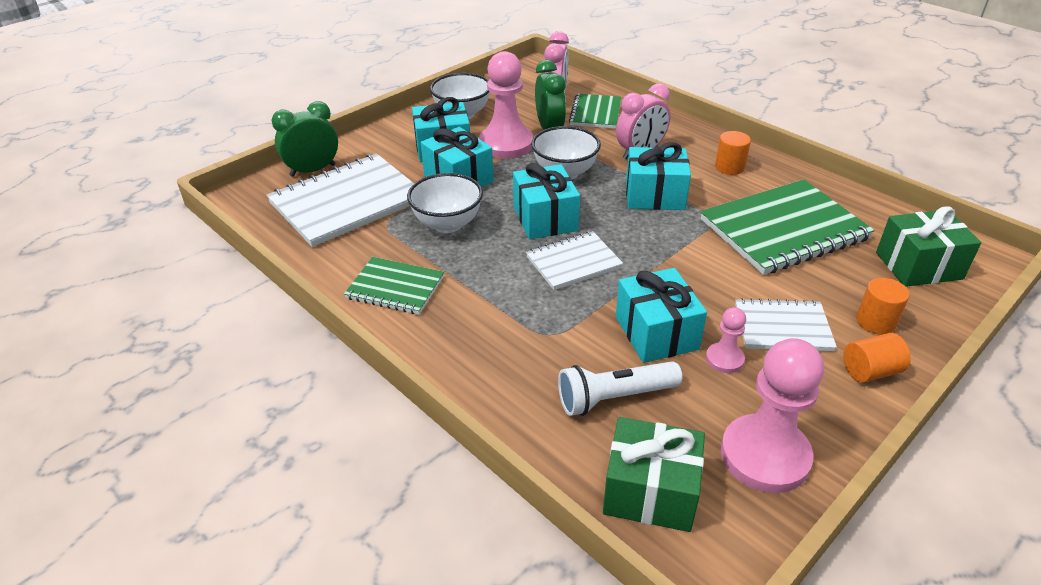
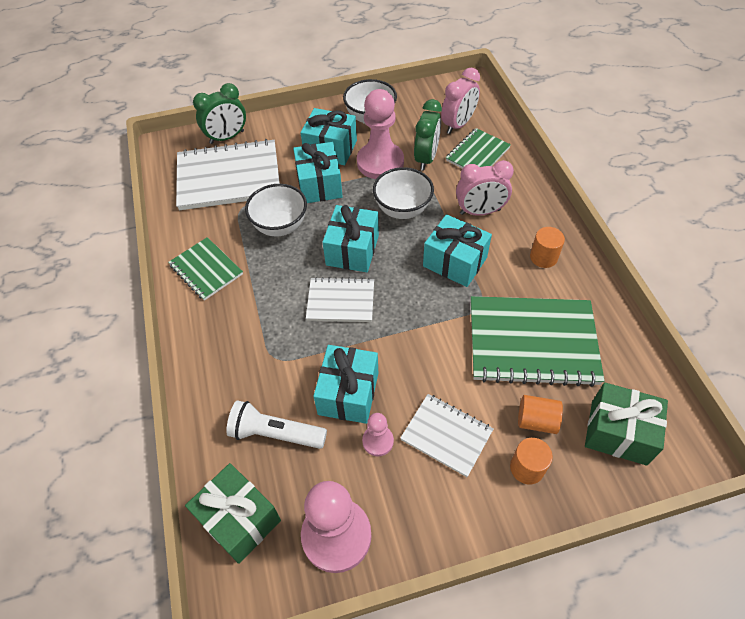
camera: 30 degrees right, 15 degrees up
(313, 170) = (227, 137): green clock -> green clock turned 150 degrees clockwise
(870, 371) = (479, 509): orange cylinder -> orange cylinder (536, 421)

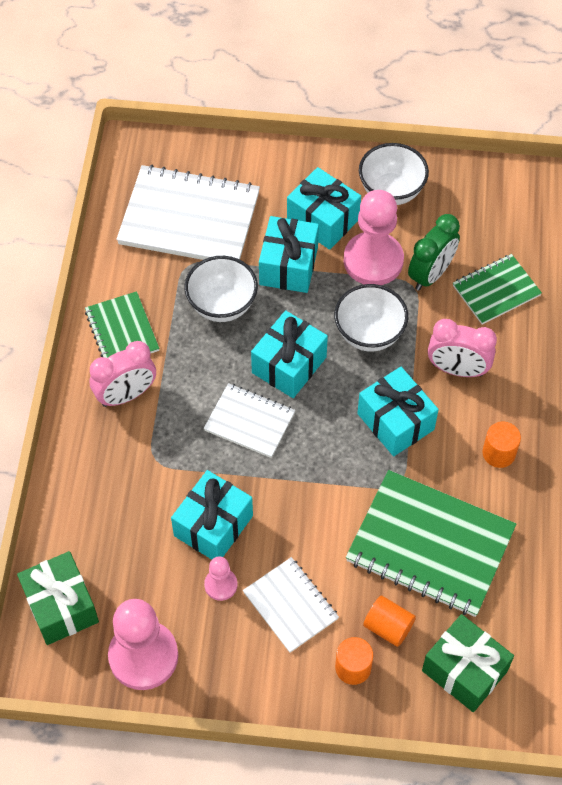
camera: 20 degrees right, 5 degrees up
(227, 137) = (207, 160): green clock -> none
(275, 433) = (125, 538): white flashlight -> none
(458, 125) = (494, 239): pink clock -> pink clock (126, 395)

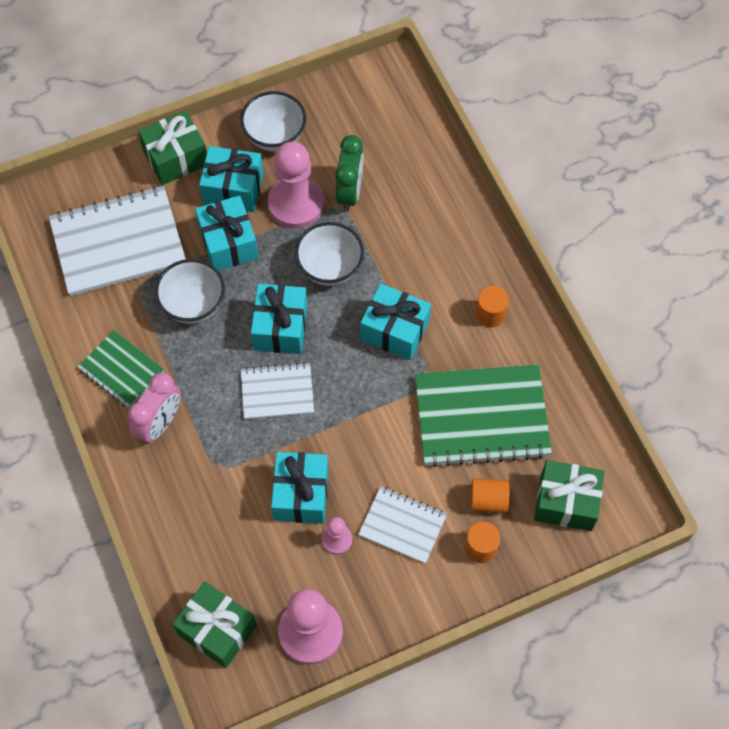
camera: 30 degrees left, 5 degrees up
(288, 168) = (176, 158): none -> green gift
(457, 369) = (418, 262): pink clock -> none
(496, 290) = (409, 180): green notebook -> none

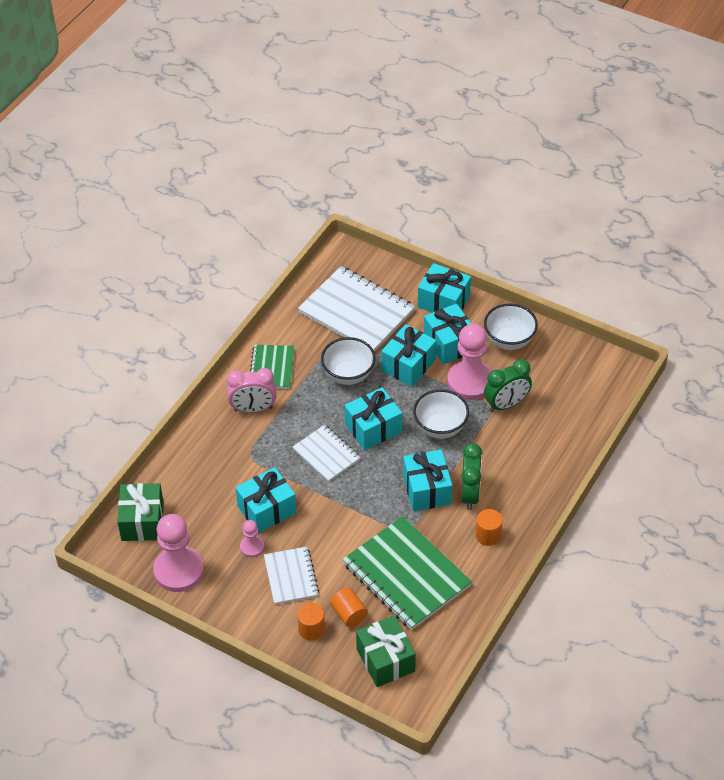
camera: 55 degrees right, 15 degrees down
(176, 158) = (443, 302): green gift -> turquoise gift
(430, 297) = (470, 494): none -> green clock

